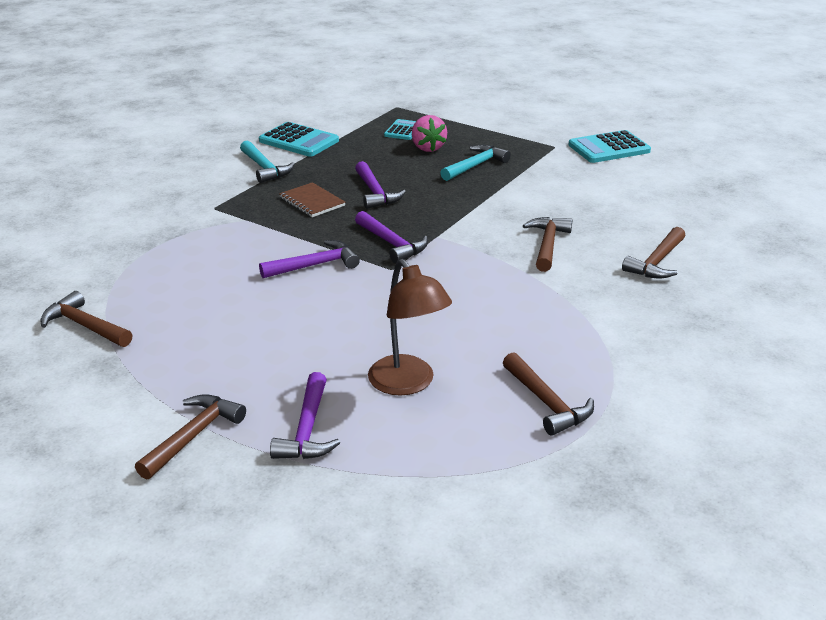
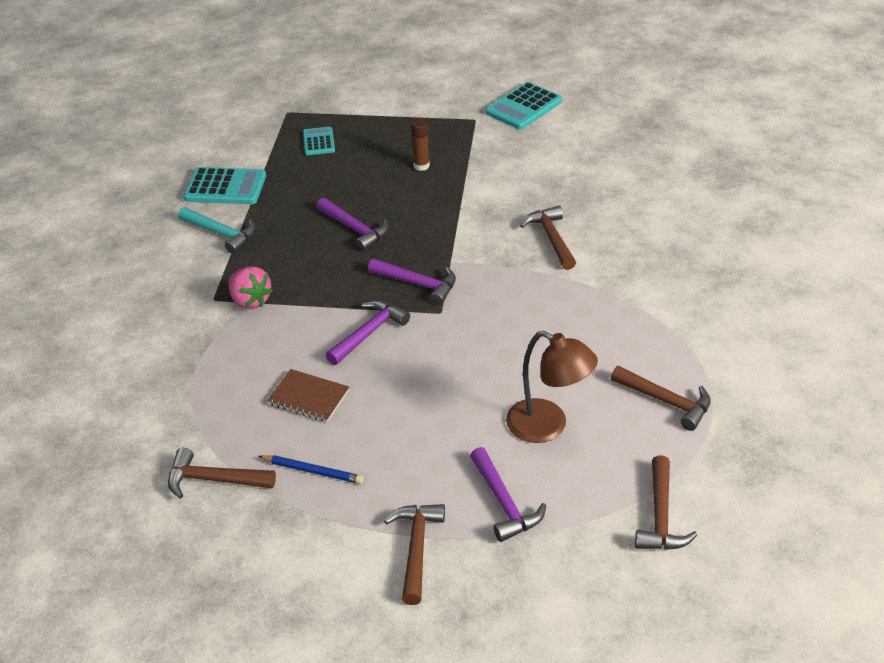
camera: 25 degrees left, 10 degrees up
(167, 347) = (313, 471): none -> blue pencil
(312, 202) = (303, 260): brown notebook -> brown notebook (308, 397)
(427, 148) = (360, 157): pink strawberry -> pink strawberry (250, 301)
(475, 166) = (421, 166): turquoise hammer -> brown glue stick
(656, 262) = (650, 227): brown hammer -> brown hammer (660, 516)

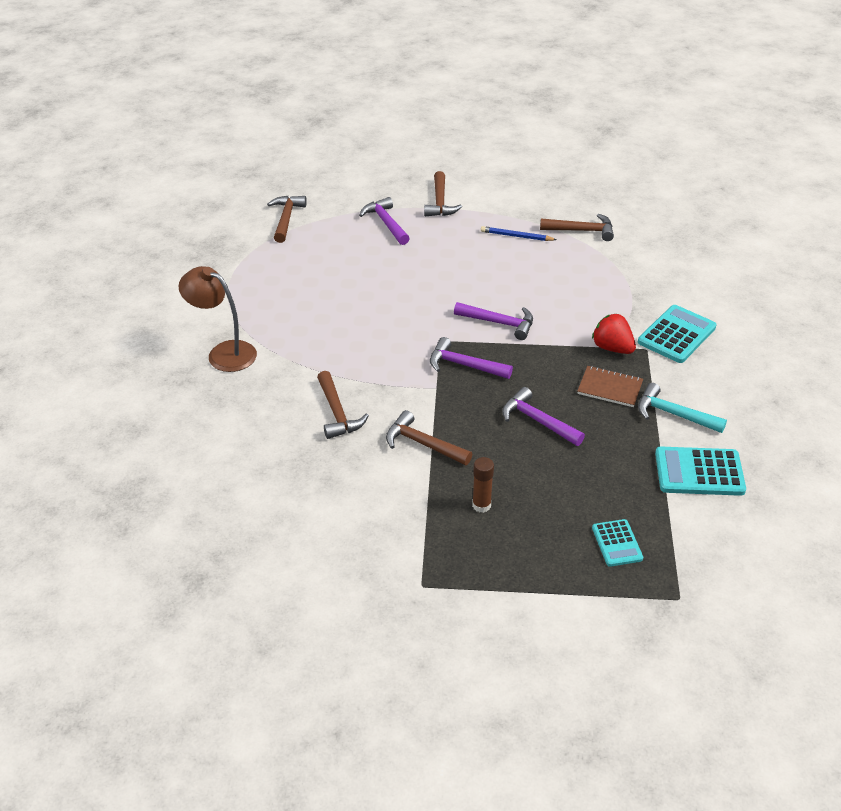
camera: 175 degrees right, 0 degrees up
(250, 301) = (612, 348): pink strawberry -> red strawberry
(308, 397) = (534, 278): brown notebook -> brown notebook (610, 388)
(369, 333) = (499, 323): purple hammer -> purple hammer turned 105 degrees counterclockwise
(523, 107) = (356, 610): turquoise calculator -> turquoise calculator (676, 335)
(548, 426) = (354, 263): brown lamp -> brown lamp (224, 353)
(666, 401) = (264, 279): brown hammer -> brown hammer (423, 444)

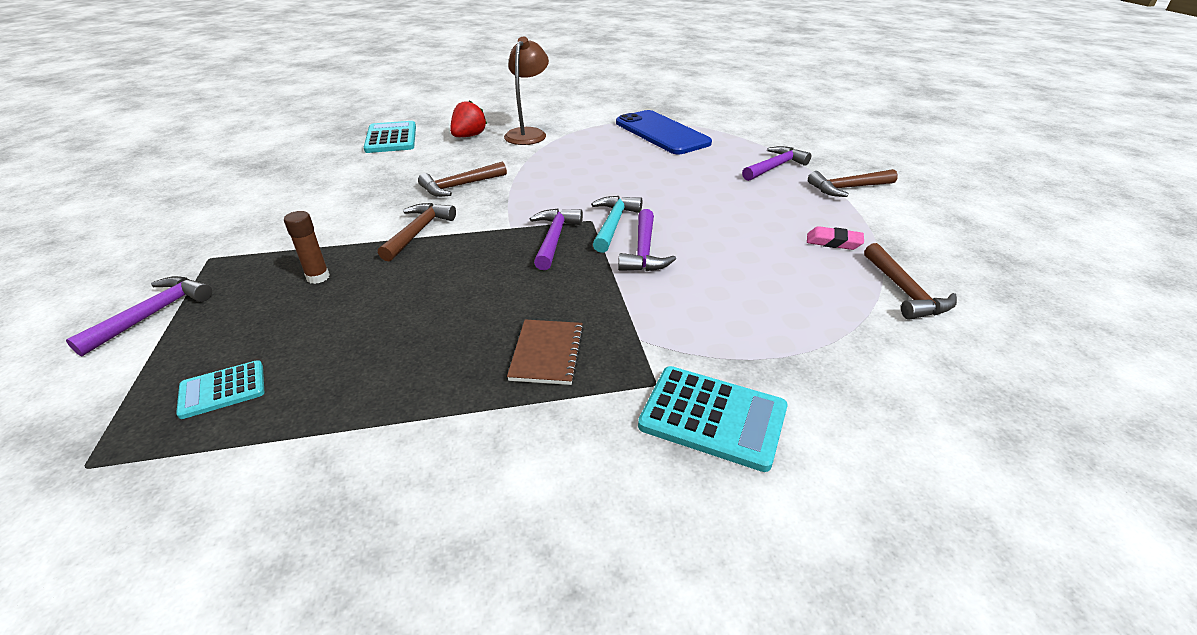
camera: 75 degrees right, 5 degrees down
(276, 264) = (661, 133): none -> blue phone
(286, 219) = (734, 127): brown hammer -> none
(516, 236) = (833, 242): blue pencil -> pink eraser
(538, 421) = (465, 299): purple hammer -> purple hammer (153, 314)
(612, 348) = (640, 347): red strawberry -> red strawberry (469, 136)
(673, 414) = (501, 429): turquoise hammer -> turquoise hammer (613, 224)
(699, 472) = (359, 473): turquoise calculator -> turquoise calculator (391, 138)

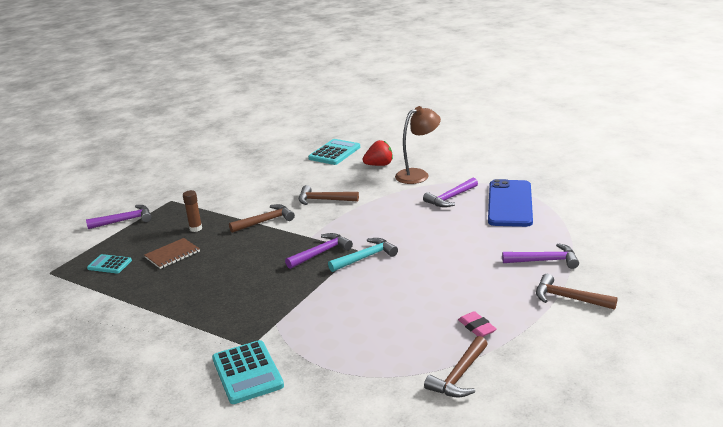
camera: 45 degrees right, 10 degrees down
(547, 353) = (229, 309): brown notebook -> brown notebook (172, 255)
(643, 251) = (354, 281): purple hammer -> purple hammer (450, 198)

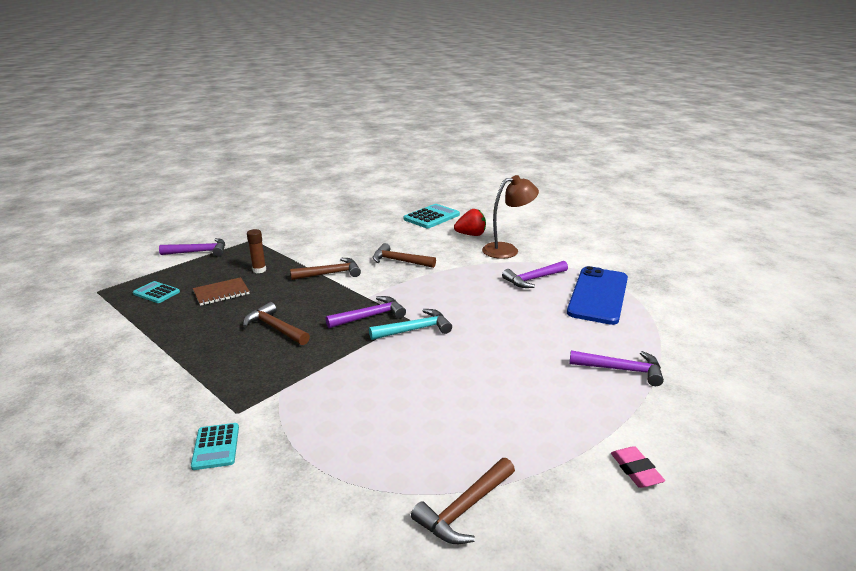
camera: 10 degrees right, 0 degrees up
(247, 372) = (216, 446): turquoise calculator -> turquoise calculator, size x0.60
(477, 327) = (510, 443): pink eraser -> pink eraser (635, 470)
(568, 298) = (640, 425): brown hammer -> brown hammer (275, 328)

